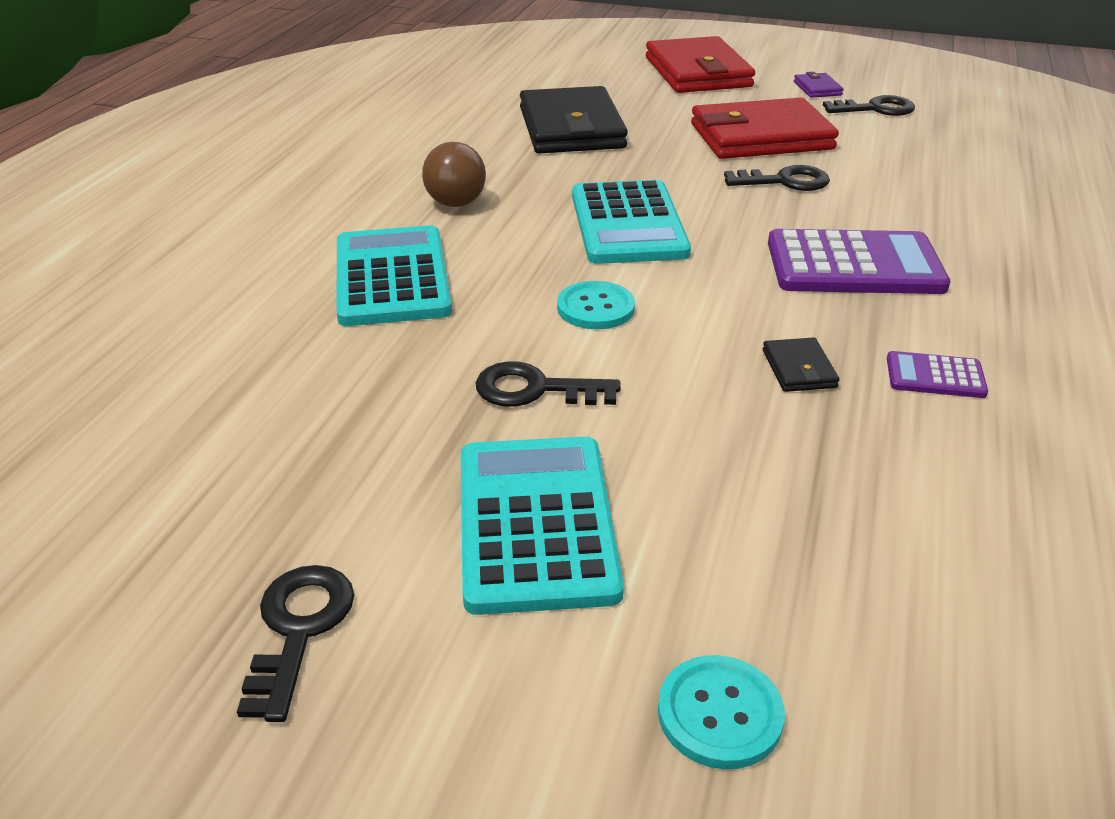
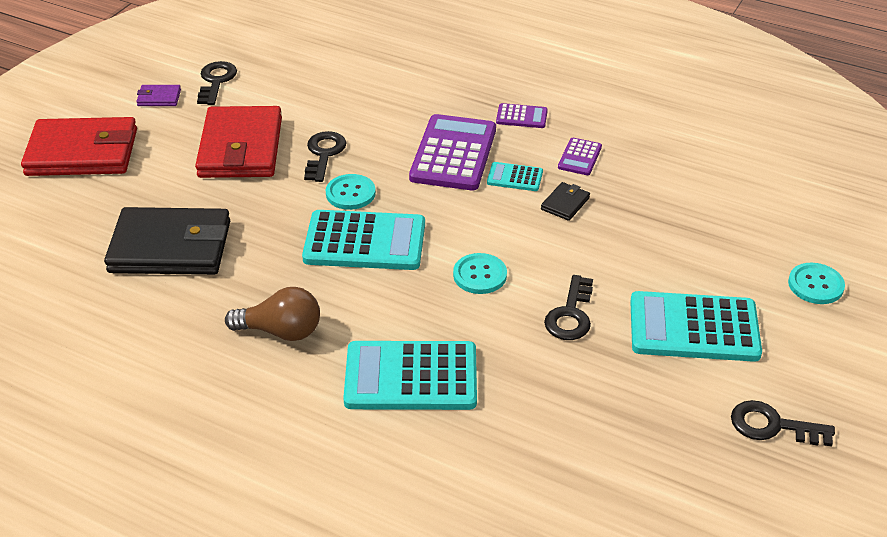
camera: 80 degrees left, 5 degrees up
(717, 205) = (350, 193): none -> turquoise button
(799, 369) = (565, 203): black wallet -> black wallet turned 60 degrees counterclockwise
(834, 319) = (515, 177): none -> turquoise calculator
(999, 313) = (521, 117): none -> purple calculator

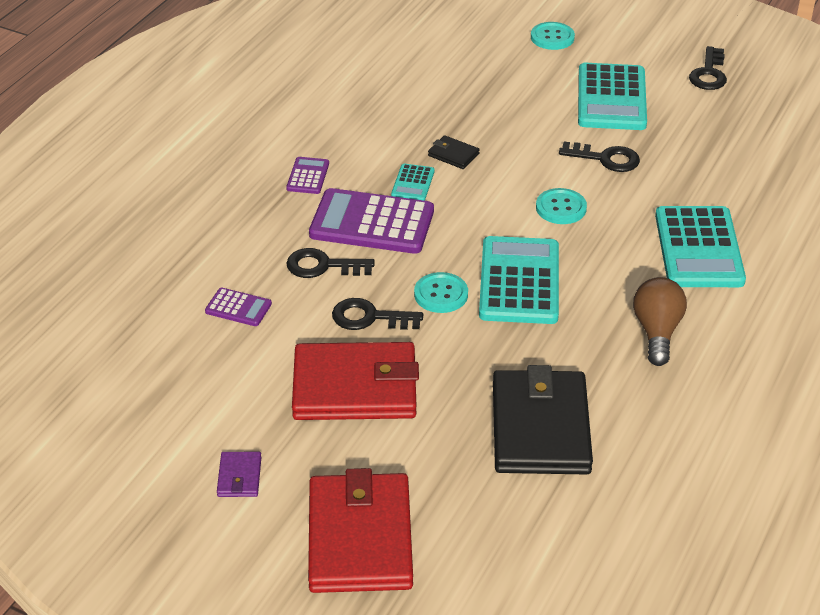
camera: 90 degrees left, 0 degrees up
(216, 81) = (206, 424): black key -> black key (323, 266)
(579, 157) = (380, 143): purple calculator -> purple calculator (238, 308)

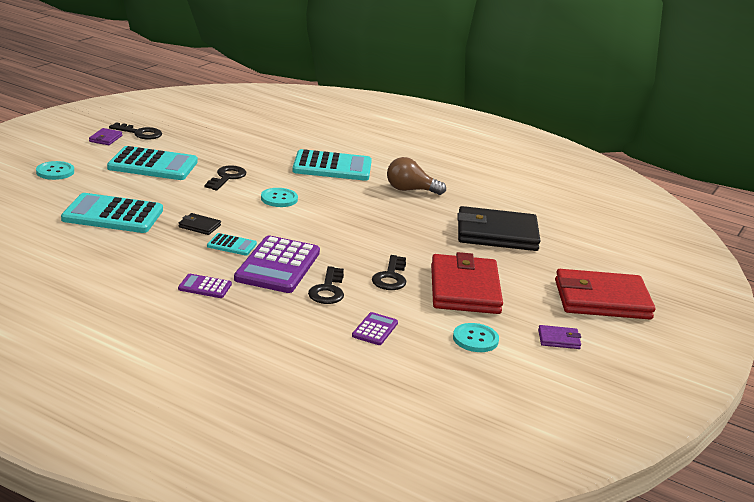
camera: 90 degrees left, 15 degrees down
(441, 294) = (367, 249): turquoise button -> turquoise button (475, 339)
(453, 155) = (199, 226): black wallet -> black wallet turned 75 degrees clockwise
(519, 281) = (357, 222): turquoise calculator -> turquoise calculator (113, 215)
(672, 53) = (105, 139): none -> purple wallet

